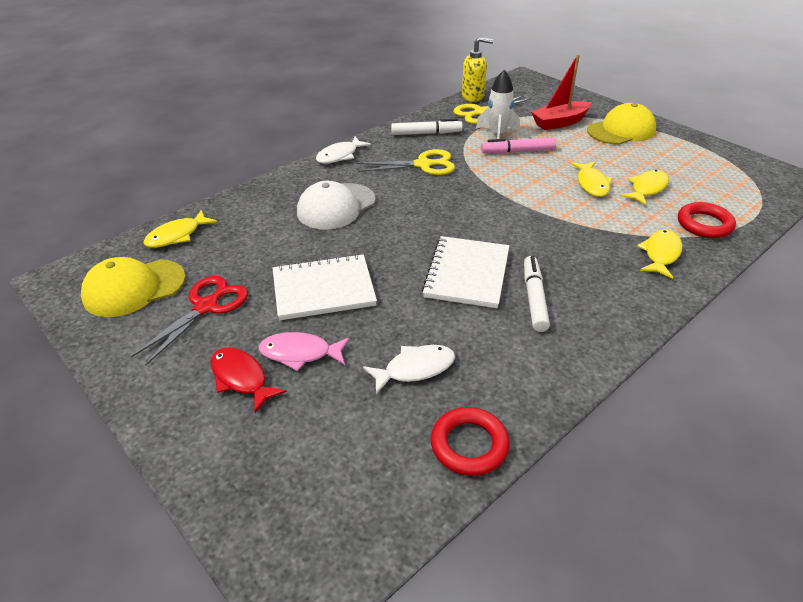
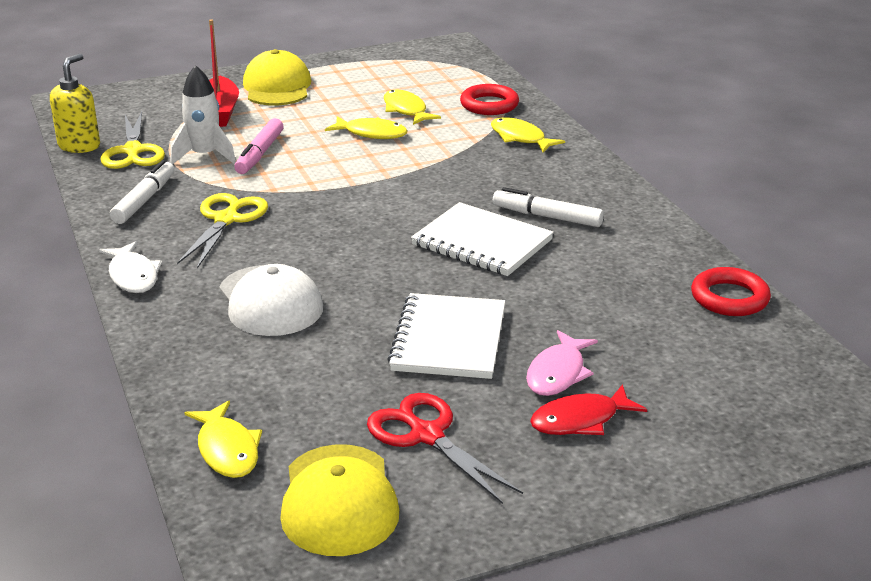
camera: 70 degrees left, 10 degrees down
(415, 369) = (618, 305): white fish -> none

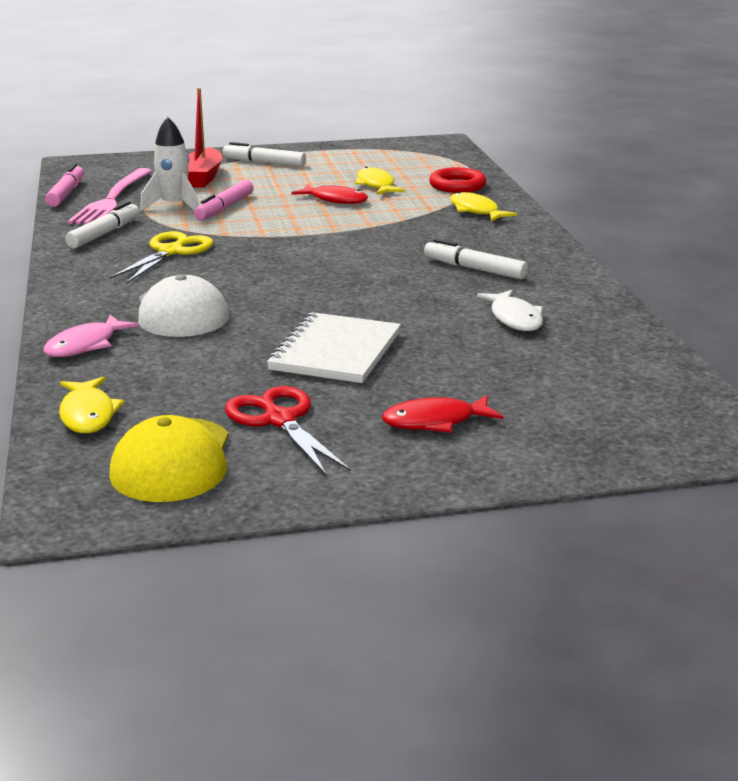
camera: 10 degrees right, 5 degrees down
(79, 146) = (66, 193): yellow soap dispenser -> pink marker
(133, 151) = (112, 199): yellow scissors -> pink fork
(133, 276) = (67, 285): white fish -> white fish (514, 318)
(277, 87) = (264, 163): yellow cap -> white marker
(371, 133) = (335, 200): yellow fish -> red fish
(482, 243) = (402, 284): white notebook -> none
(558, 373) = (429, 384): pink fish -> pink fish (85, 345)
(729, 298) = (629, 341): red ring -> none

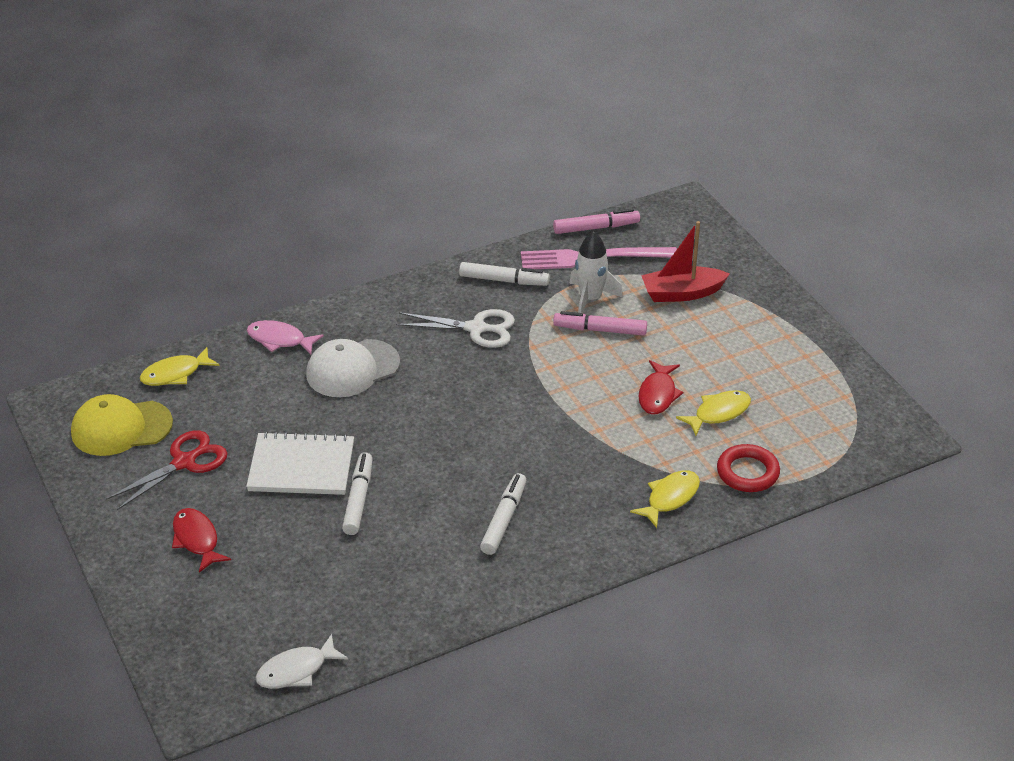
camera: 75 degrees right, 15 degrees up
(171, 252) = (476, 328): yellow scissors -> white scissors
(264, 163) = (752, 321): white marker -> white marker (358, 499)
(514, 318) = (395, 560): white fish -> white fish (296, 670)

